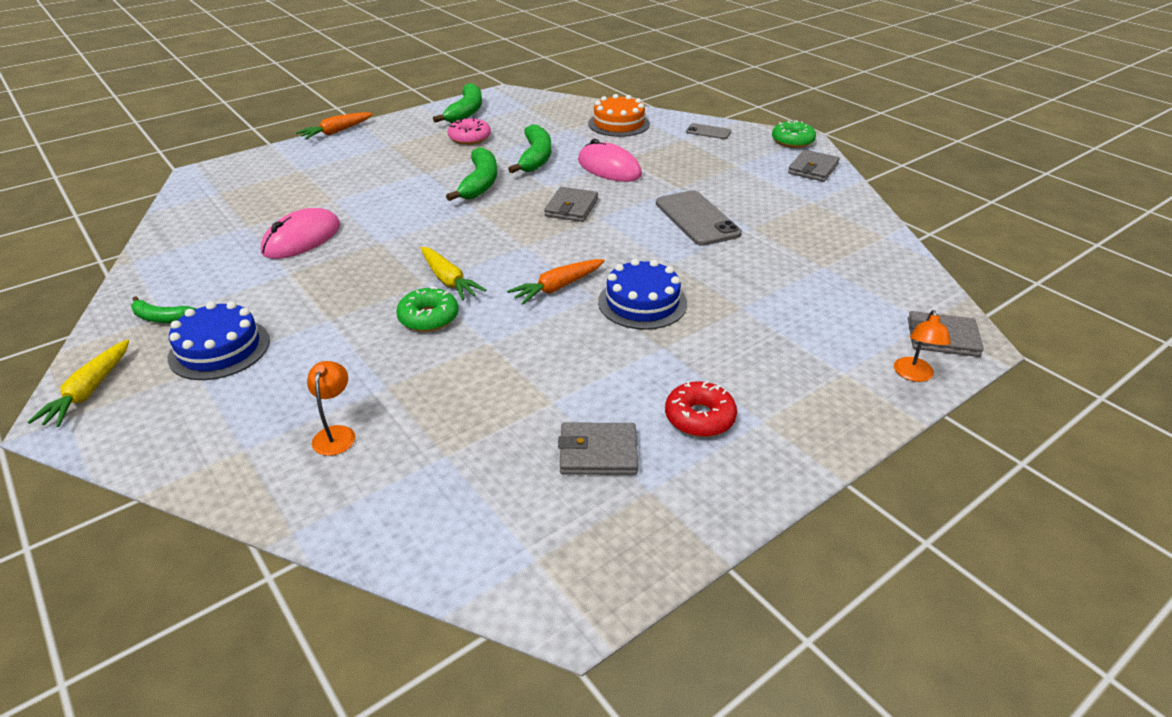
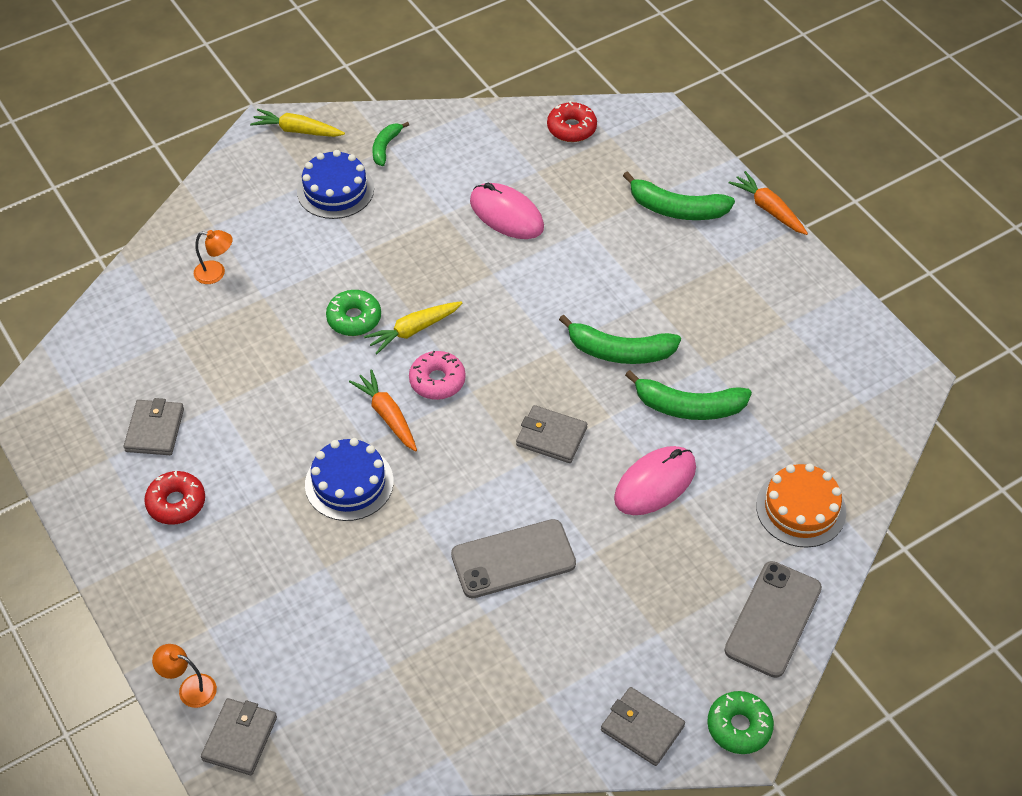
camera: 95 degrees right, 15 degrees up
(195, 211) = (571, 128): none -> red donut
(466, 112) = (838, 333): green banana -> green banana (676, 209)
(469, 138) = (750, 339): pink donut -> pink donut (437, 381)
(708, 132) = (773, 619): grey phone -> grey phone, size x1.89

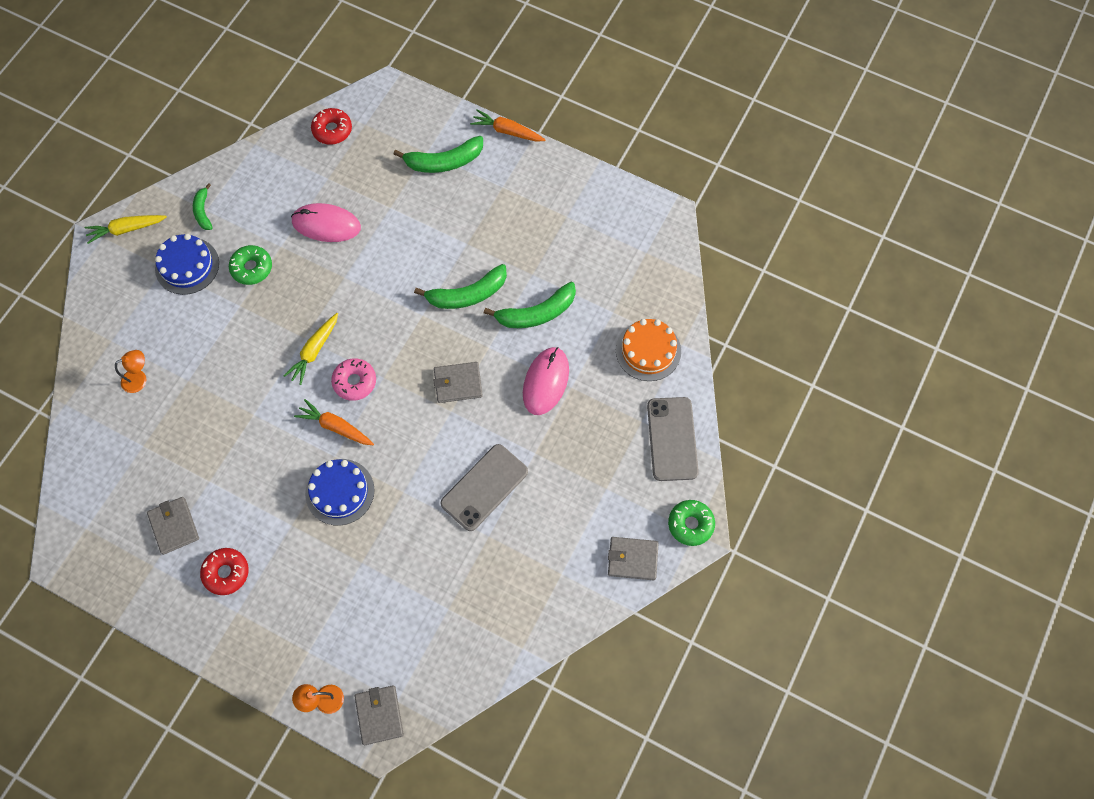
camera: 30 degrees left, 15 degrees up
(354, 318) = (265, 363): green donut -> green donut (252, 268)

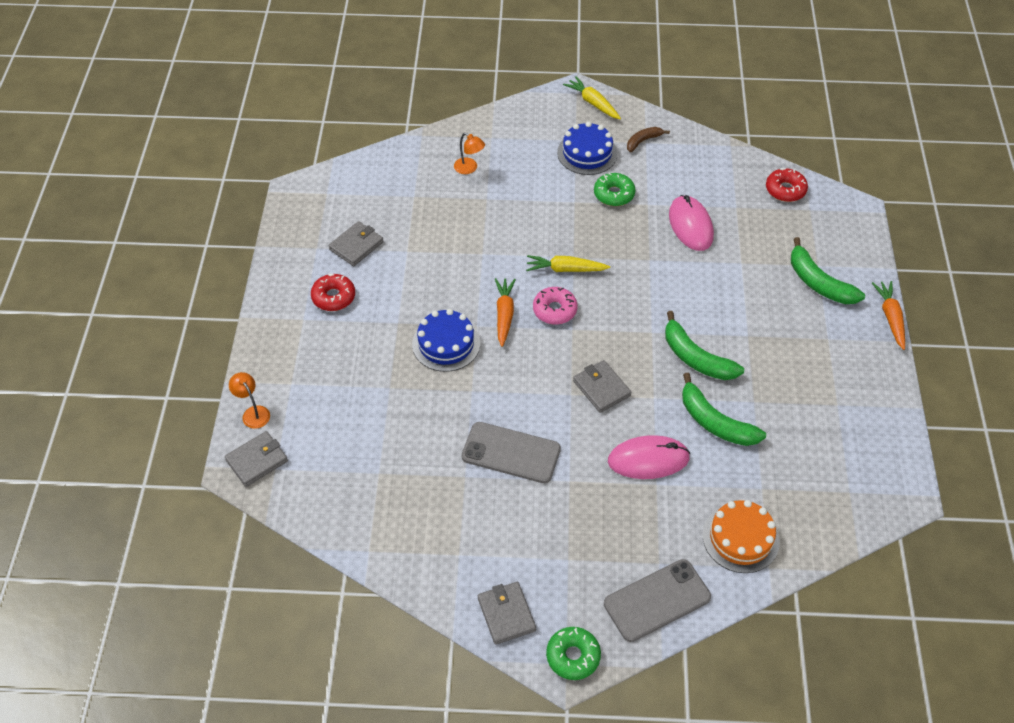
camera: 65 degrees right, 15 degrees down
(203, 211) = (643, 141): green banana -> brown banana

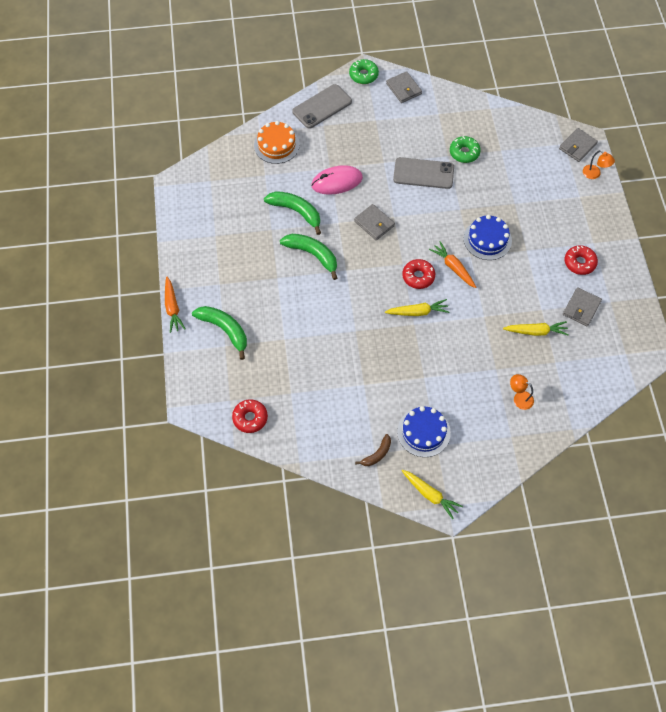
camera: 170 degrees right, 10 degrees up
(424, 229) = (536, 331): none -> yellow carrot
(504, 315) = (453, 267): orange carrot -> orange carrot turned 150 degrees clockwise
(554, 310) = (418, 276): pink donut -> red donut
(614, 194) = (393, 390): green donut -> green donut (464, 153)
(690, 225) = (326, 368): pink mouse -> none

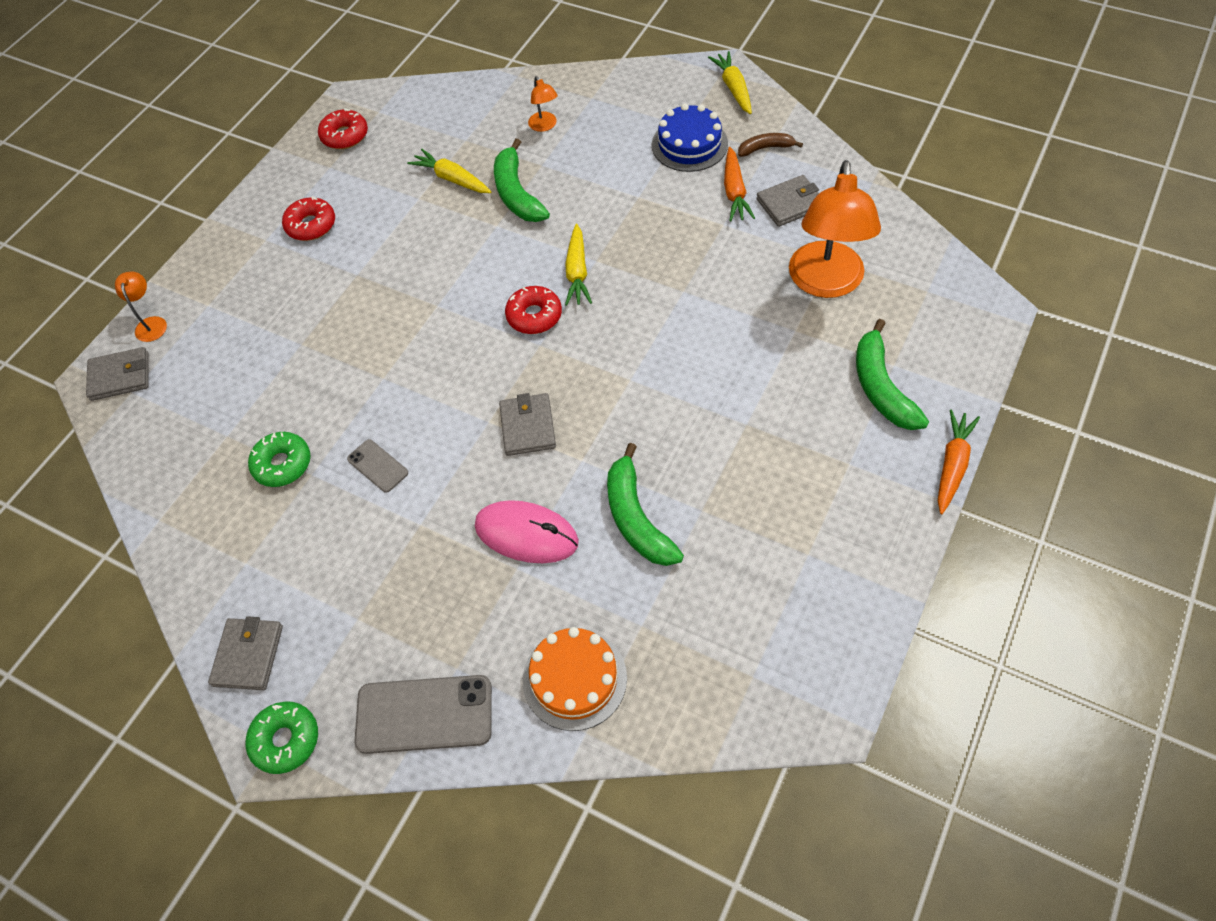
camera: 140 degrees left, 5 degrees down
(250, 418) = (910, 257): red donut -> red donut (345, 136)
(285, 376) = (826, 283): none -> orange lamp
(312, 255) = (663, 429): green banana -> green banana (517, 193)
(417, 312) = (577, 272): yellow carrot -> yellow carrot turned 120 degrees counterclockwise
(423, 173) = (377, 466): grey phone -> grey phone, size x0.53
(453, 267) = (475, 303): orange carrot -> orange carrot (734, 192)
(487, 239) = (391, 315): blue cake -> none
(581, 308) = (370, 177): grey wallet -> grey wallet (790, 204)

